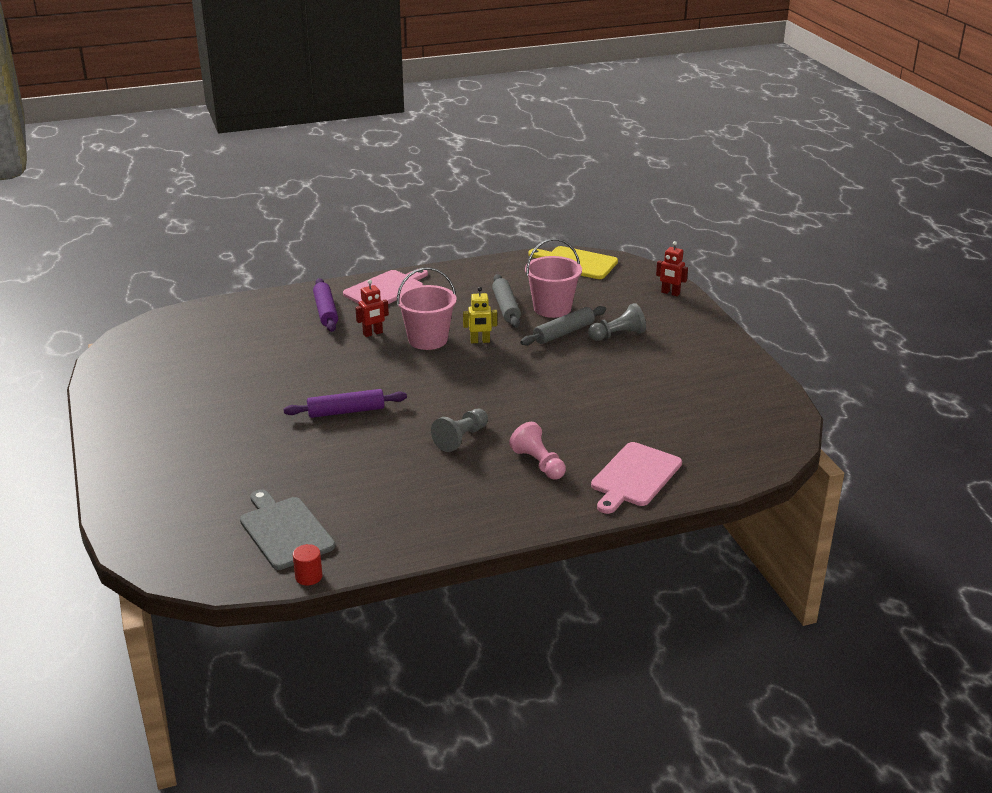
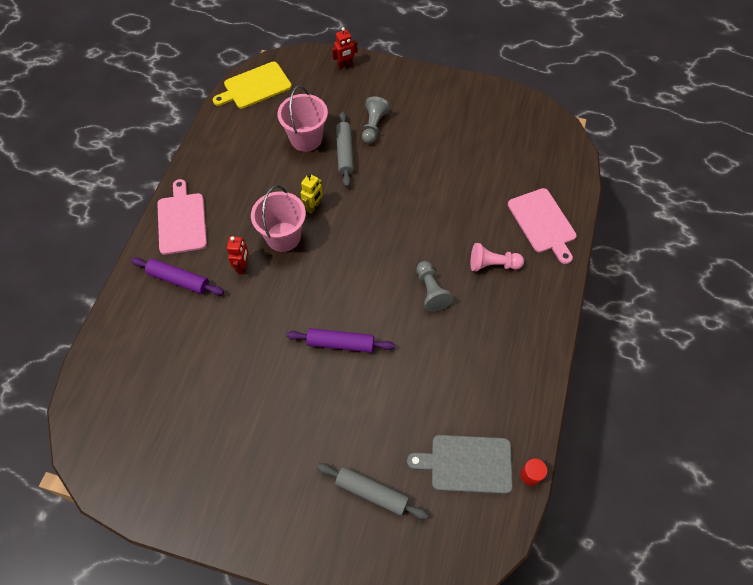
camera: 55 degrees left, 30 degrees up
(346, 411) = (341, 344): purple rolling pin -> purple rolling pin turned 75 degrees clockwise
(506, 307) = (280, 164): grey rolling pin -> grey rolling pin (371, 492)

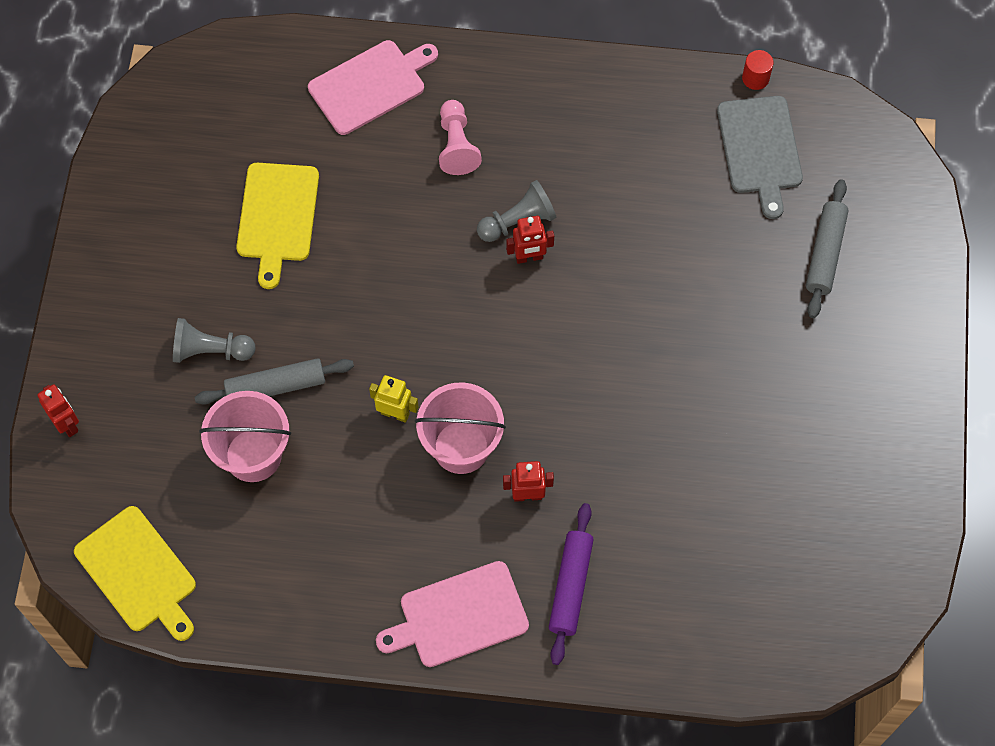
camera: 100 degrees left, 5 degrees up
(341, 344) = (628, 327): purple rolling pin -> none
(403, 293) = (529, 257): none -> red robot
(454, 165) = (277, 217): none -> yellow cutting board

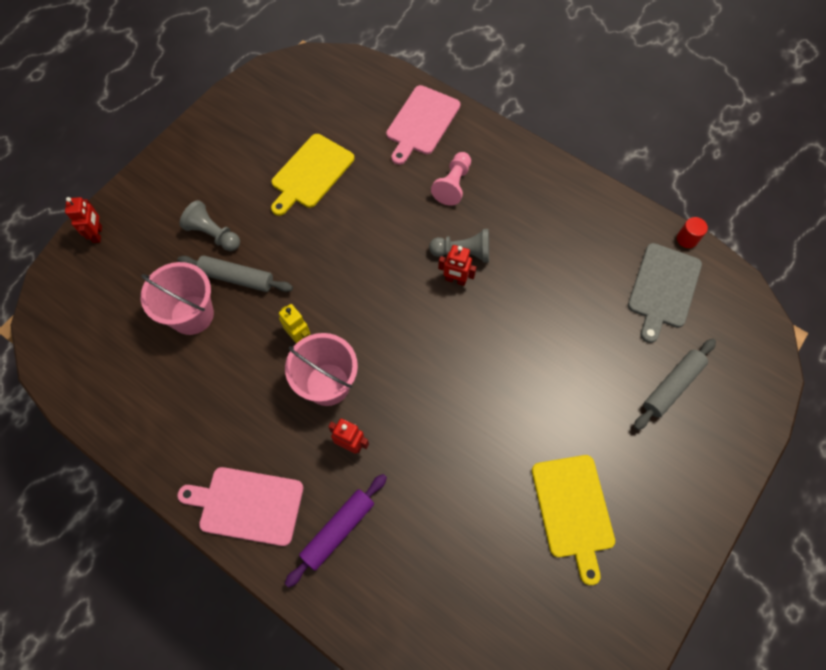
camera: 30 degrees right, 0 degrees up
(138, 572) = (69, 352): yellow cutting board -> yellow cutting board (573, 510)
(370, 85) = (421, 122): pink cutting board -> pink cutting board turned 120 degrees clockwise

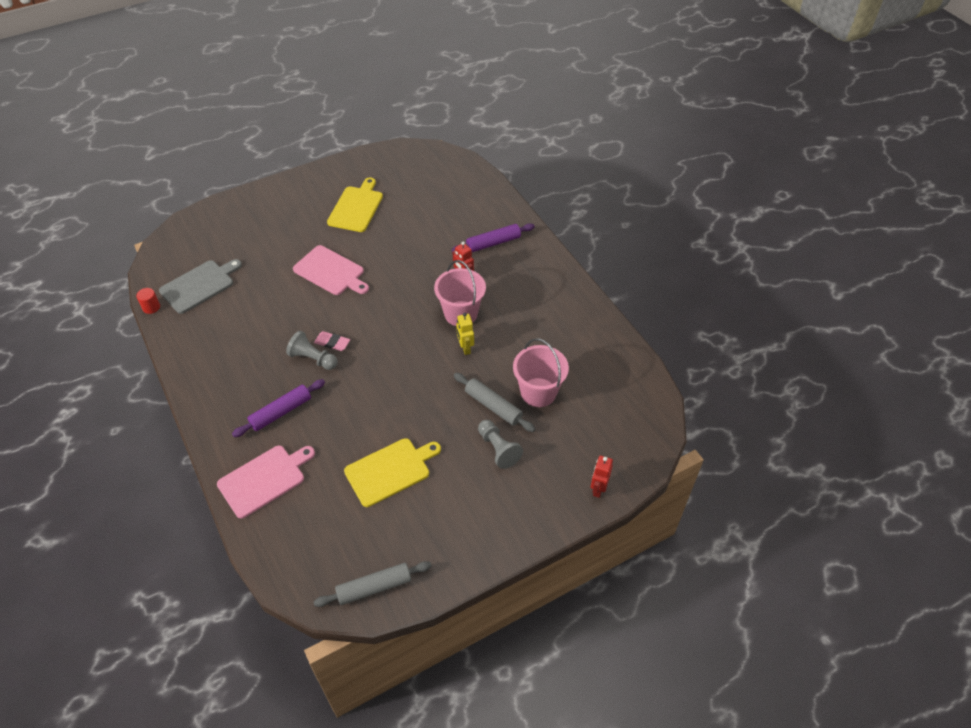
camera: 155 degrees left, 15 degrees down
(247, 505) = (542, 271): pink cutting board -> pink cutting board (330, 271)
(453, 185) = (281, 412): pink pawn -> purple rolling pin
(455, 280) = (332, 343): red robot -> pink eraser
(672, 386) = (249, 237): grey rolling pin -> grey rolling pin (374, 587)

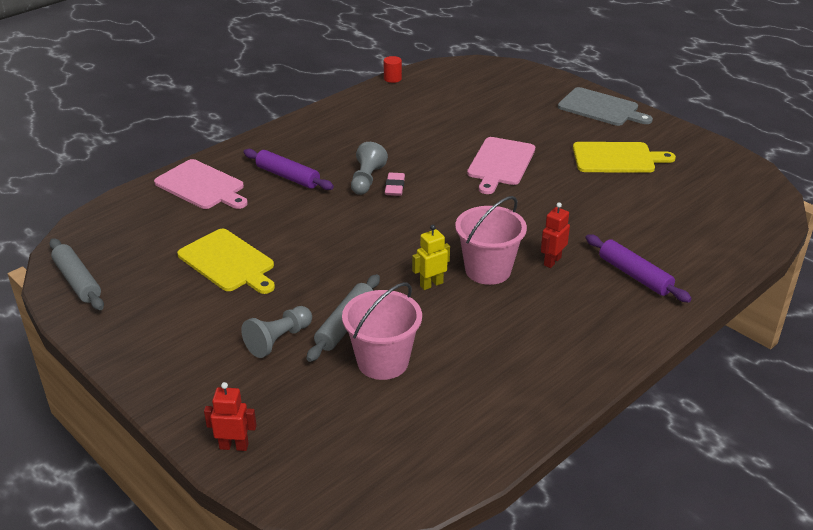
camera: 75 degrees right, 15 degrees down
(199, 285) = (434, 94): grey cutting board -> grey cutting board (601, 108)

